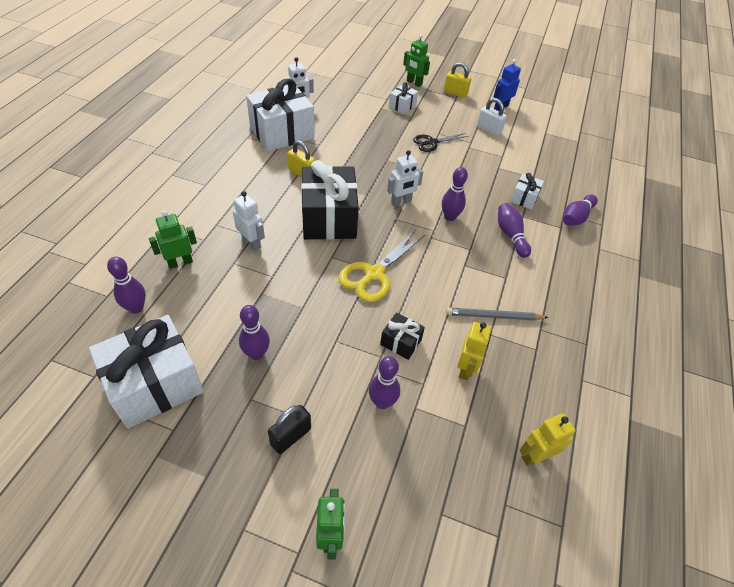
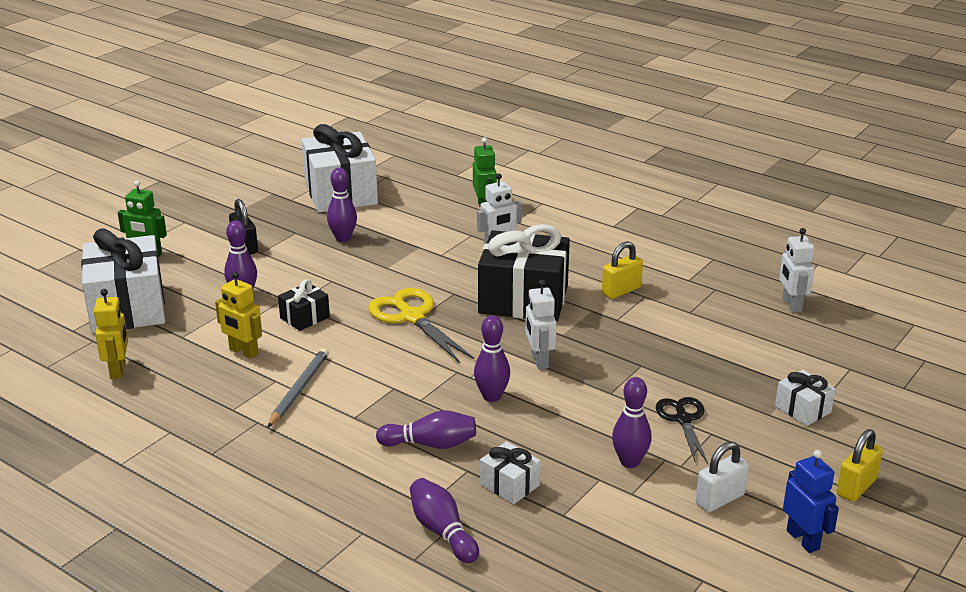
camera: 110 degrees right, 20 degrees down
(136, 308) = (433, 187): purple bowling pin -> purple bowling pin (630, 462)
(282, 133) = (722, 285): white gift -> white gift (127, 307)
(414, 83) = (890, 440): green robot -> none

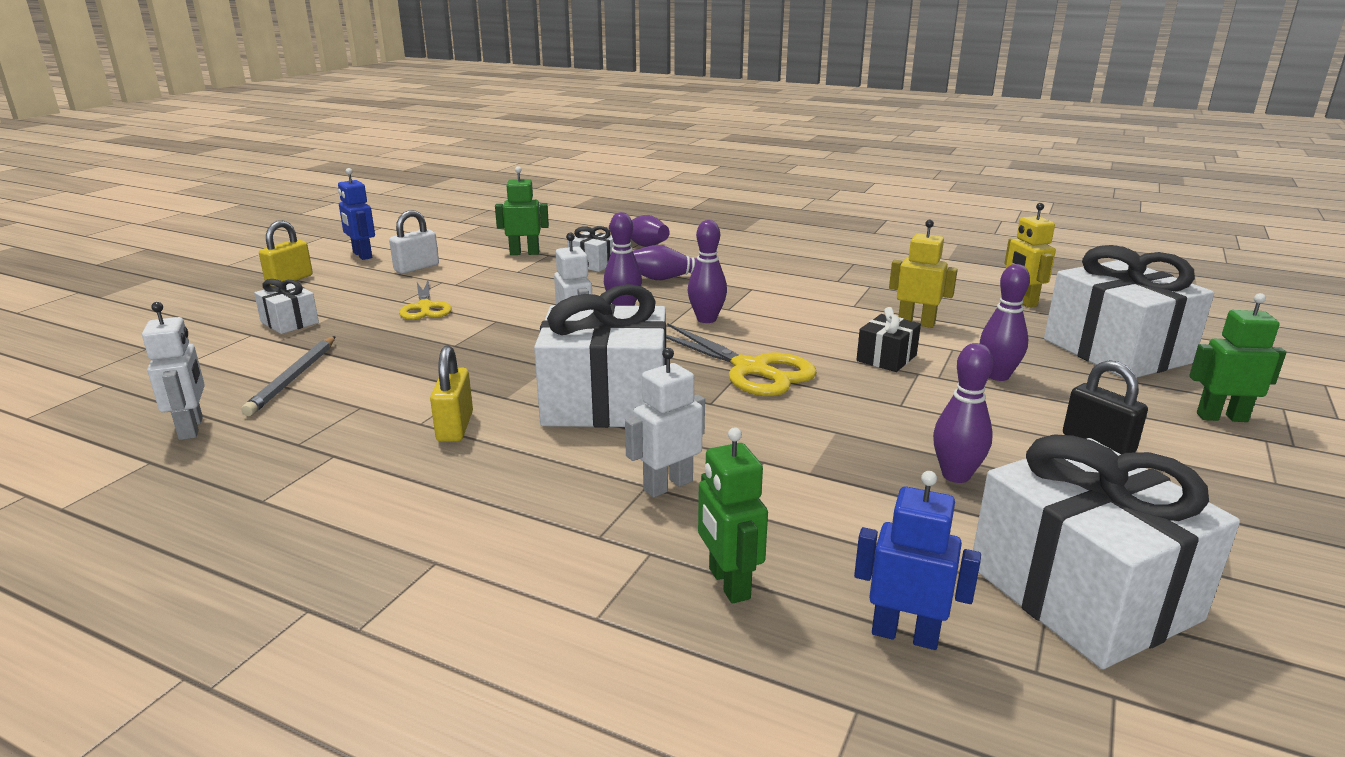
camera: 170 degrees right, 5 degrees down
(299, 390) = (822, 300): grey pencil -> grey pencil (294, 378)
(424, 188) = (905, 634): none -> blue robot
(523, 300) = (606, 402): black gift -> white gift
(594, 521) = (524, 253): none -> green robot
(621, 291) = (455, 427): yellow padlock -> yellow padlock turned 45 degrees counterclockwise
(630, 462) = (488, 280): purple bowling pin -> purple bowling pin (706, 319)
(683, 419) = (425, 307): black scissors -> yellow scissors

